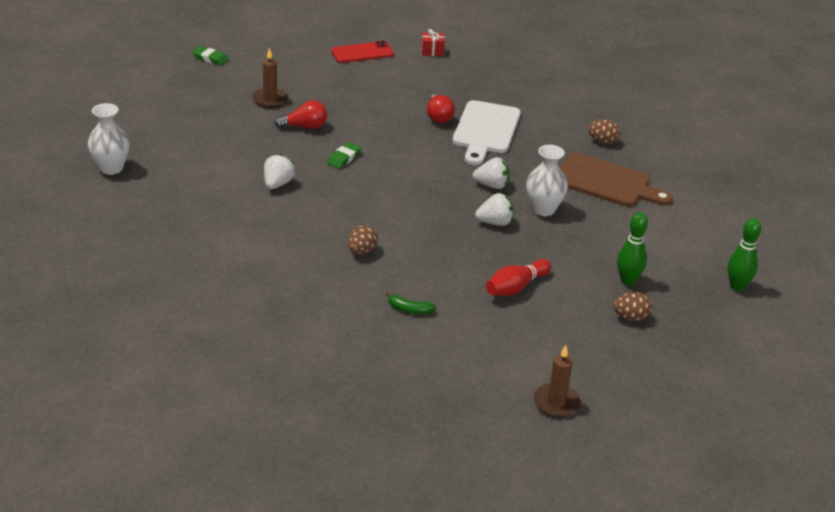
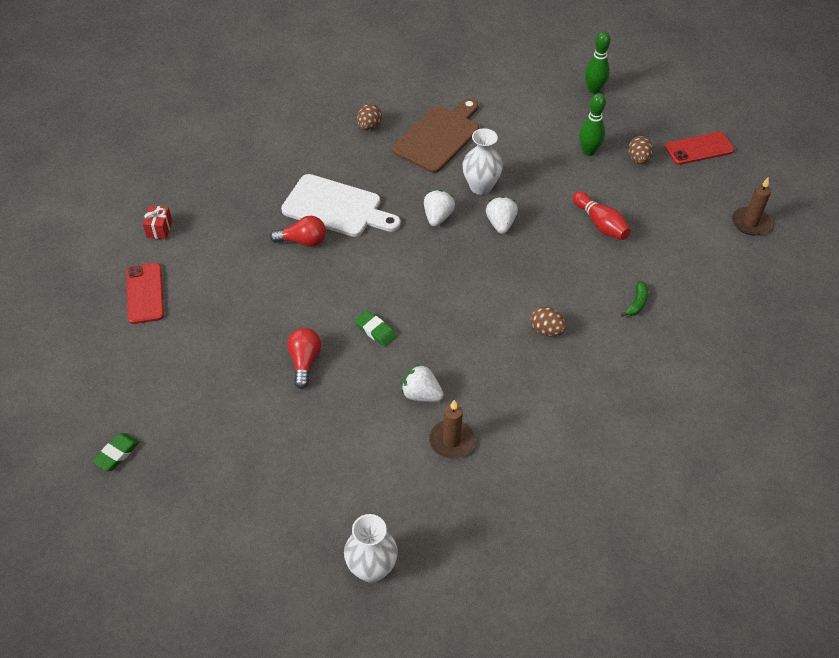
camera: 80 degrees left, 15 degrees up
(270, 99) = (236, 392): brown candle -> brown candle (451, 441)
(670, 367) = (699, 149): none -> red phone

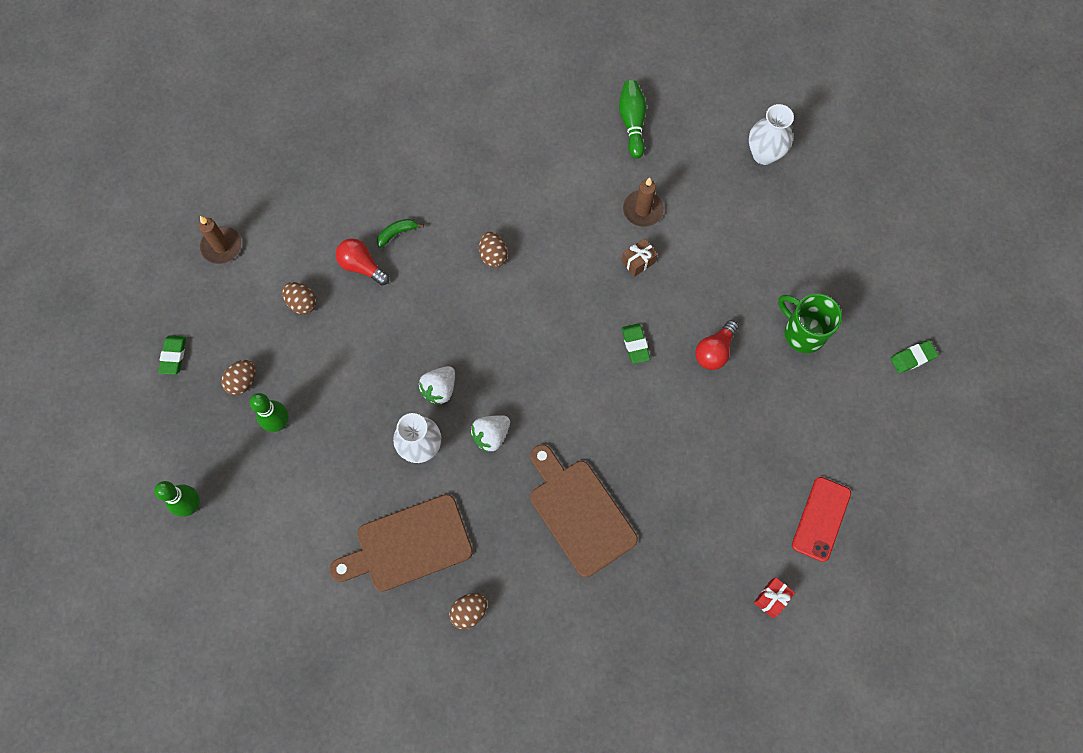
camera: 145 degrees left, 20 degrees up
(233, 419) = (803, 332): none -> green mug
(303, 241) = (638, 489): red light bulb -> red light bulb (362, 266)
(336, 207) = (579, 512): white cutting board -> brown cutting board
(421, 394) = (638, 262): white strawberry -> brown gift
(526, 519) = (632, 123): none -> green bowling pin
(600, 224) = (351, 330): red bowling pin -> none
(653, 221) = (302, 303): none -> brown egg
(699, 149) = (173, 356): red phone -> green eraser

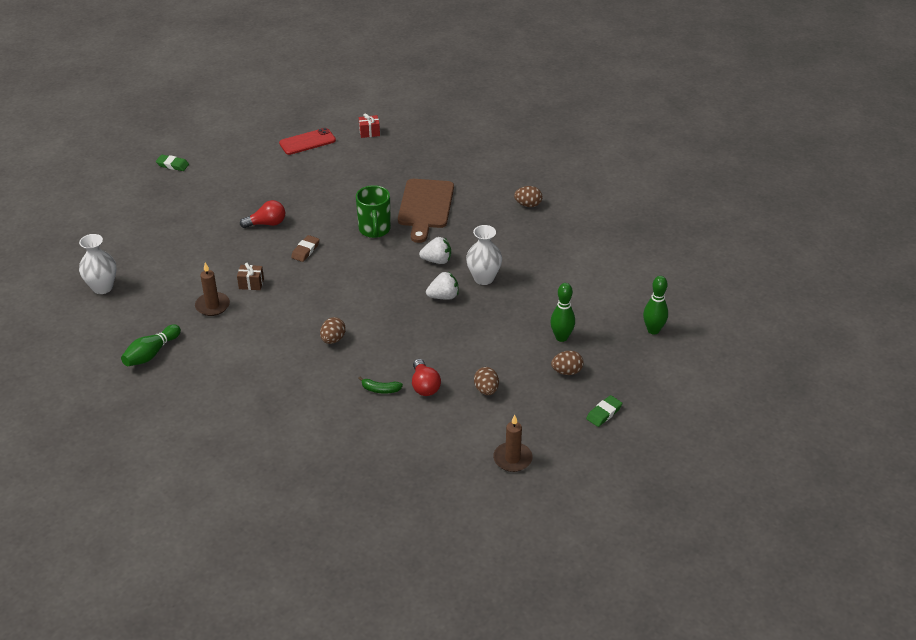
camera: 140 degrees left, 30 degrees down
(408, 544) = (535, 245): brown cutting board -> none
(635, 344) = (305, 250): green eraser -> brown eraser
(803, 332) = (210, 204): green mug -> green mug (374, 230)

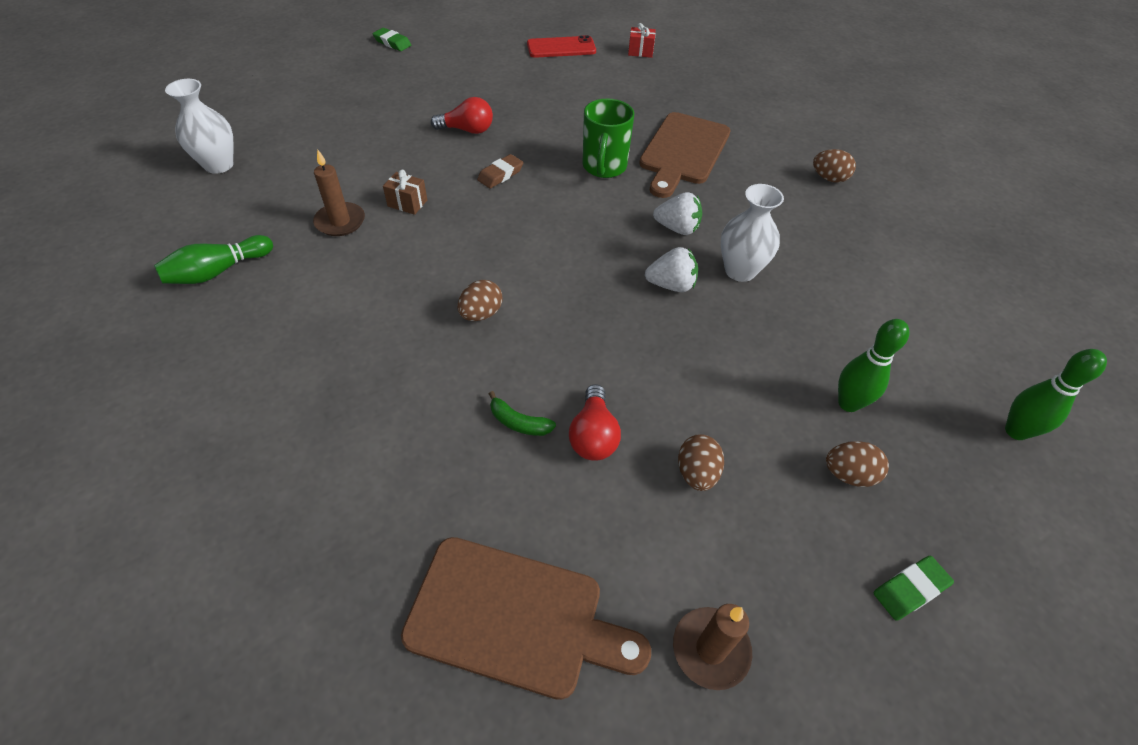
camera: 15 degrees right, 10 degrees up
(414, 470) = (514, 618): none -> brown cutting board

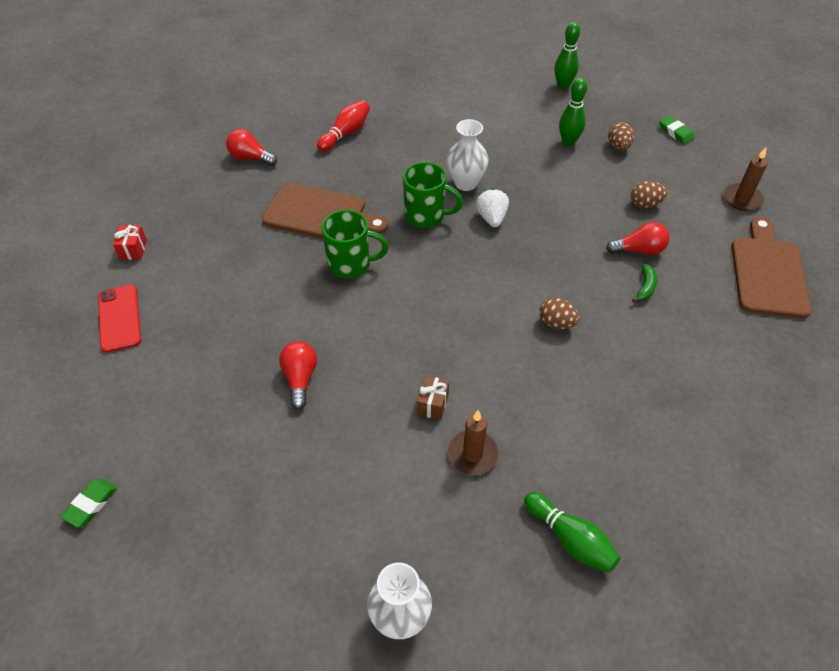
camera: 95 degrees left, 0 degrees up
(500, 174) = (374, 338): brown eraser -> none
(677, 228) = (426, 216): white strawberry -> green mug
(774, 112) = (250, 157): none -> red light bulb
(829, 178) = (345, 133): brown egg -> red bowling pin

